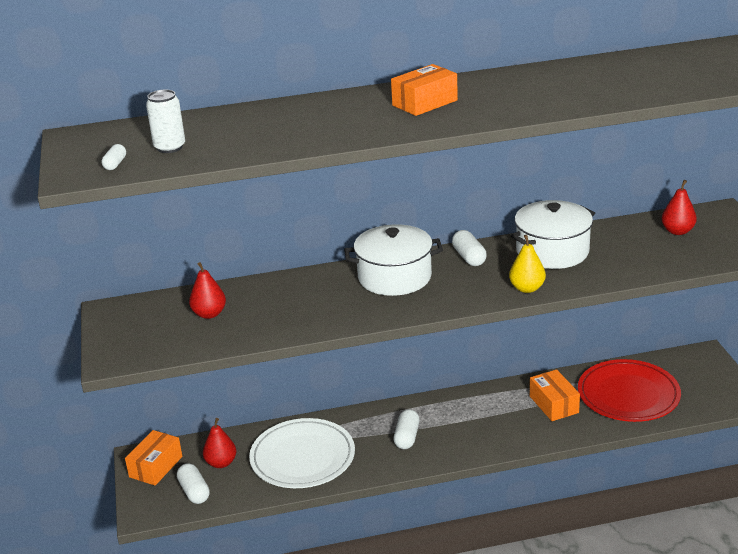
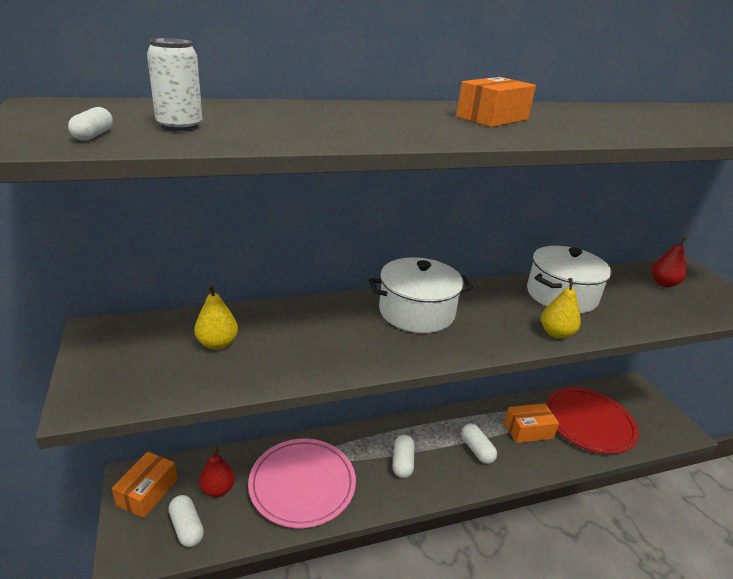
camera: 10 degrees left, 0 degrees up
(209, 314) = (217, 343): red pear -> yellow pear
(302, 457) = (302, 484): white plate -> pink plate
(469, 257) = (484, 295): white capsule -> white capsule (477, 450)
(554, 404) = (528, 430): orange box -> orange box turned 75 degrees counterclockwise

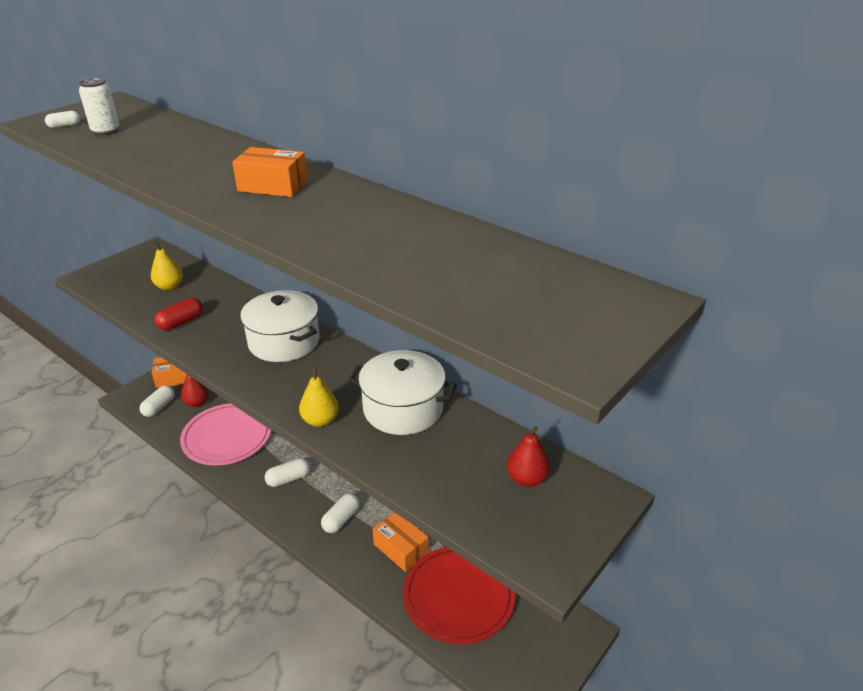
camera: 60 degrees right, 5 degrees up
(311, 358) = (181, 322): none -> red capsule

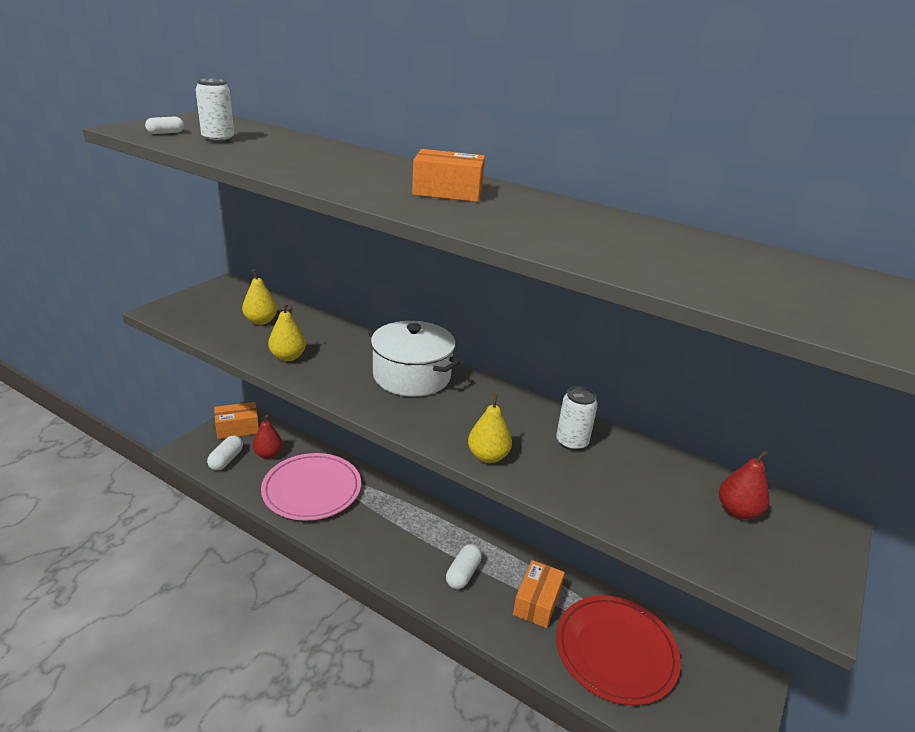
camera: 10 degrees left, 5 degrees down
(181, 322) = (288, 357): red capsule -> yellow pear
(288, 479) = (392, 532): white capsule -> none
(401, 548) = (537, 602): orange box -> orange box turned 75 degrees clockwise
(403, 409) = (571, 442): white pot -> white can

